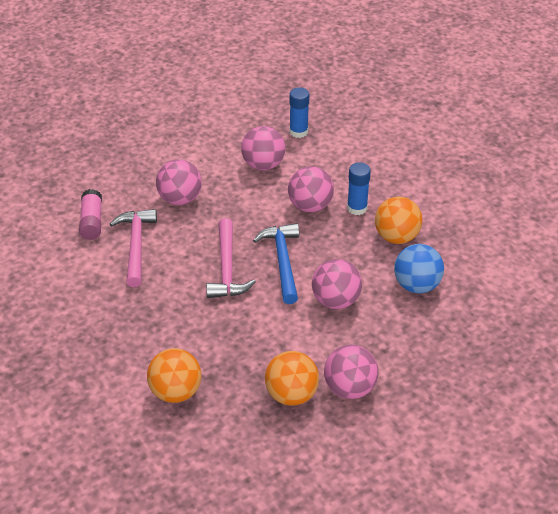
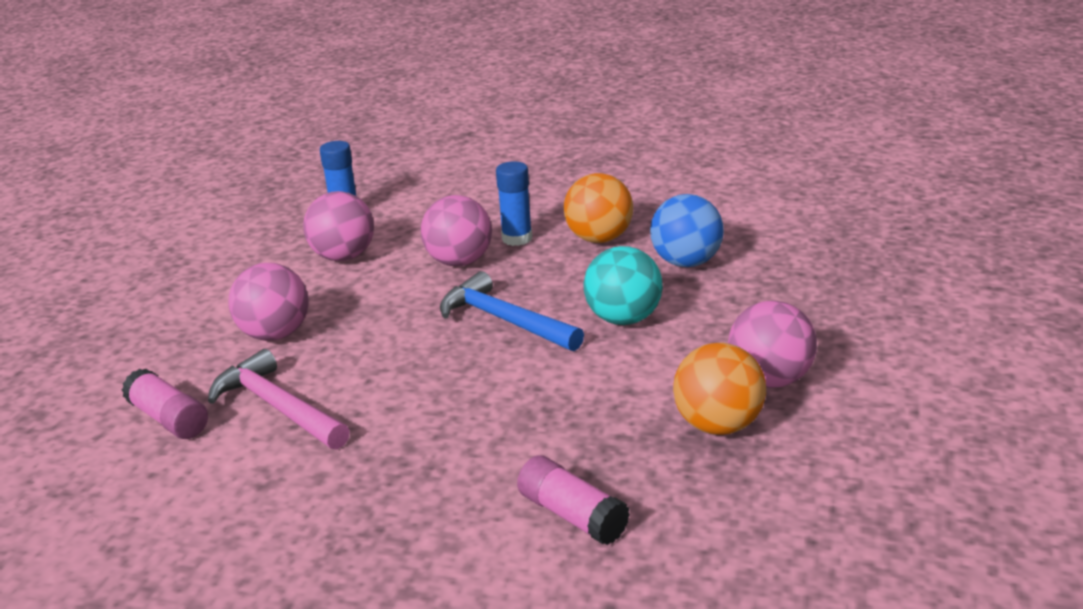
camera: 40 degrees left, 15 degrees down
(176, 392) = (572, 515): orange ball -> pink glue stick
(227, 268) = (444, 362): pink hammer -> none
(336, 301) = (623, 319): pink ball -> turquoise ball

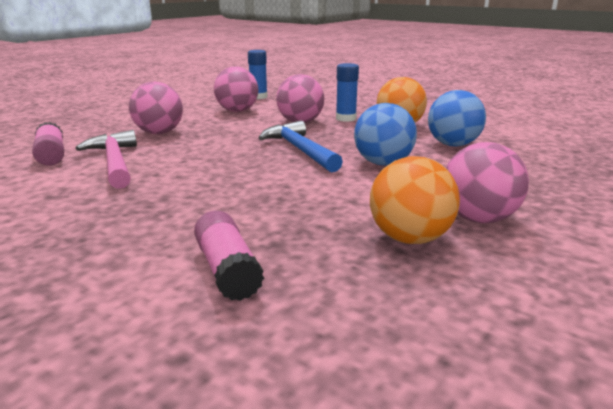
camera: 20 degrees right, 5 degrees down
(623, 319) = (383, 163): turquoise ball -> blue ball

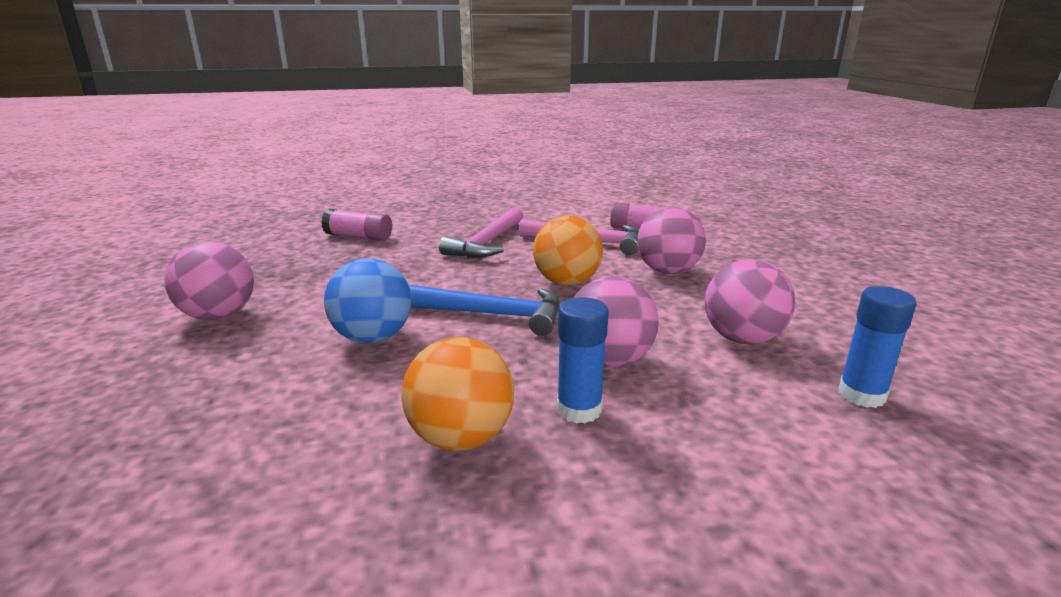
camera: 130 degrees right, 0 degrees up
(162, 194) = (487, 243): none -> pink hammer
(409, 238) = (269, 282): orange ball -> orange ball (567, 282)
(453, 145) = (313, 424): blue ball -> none

